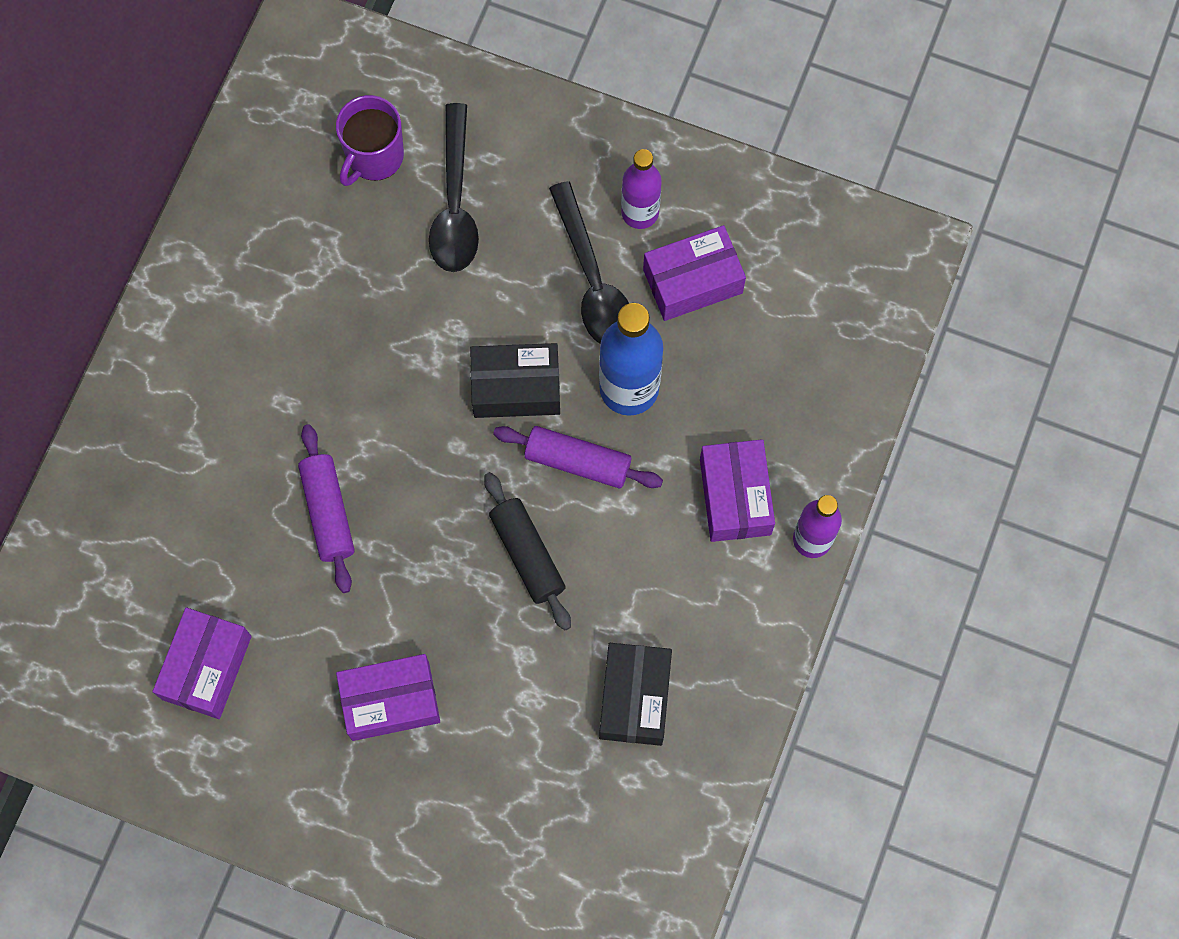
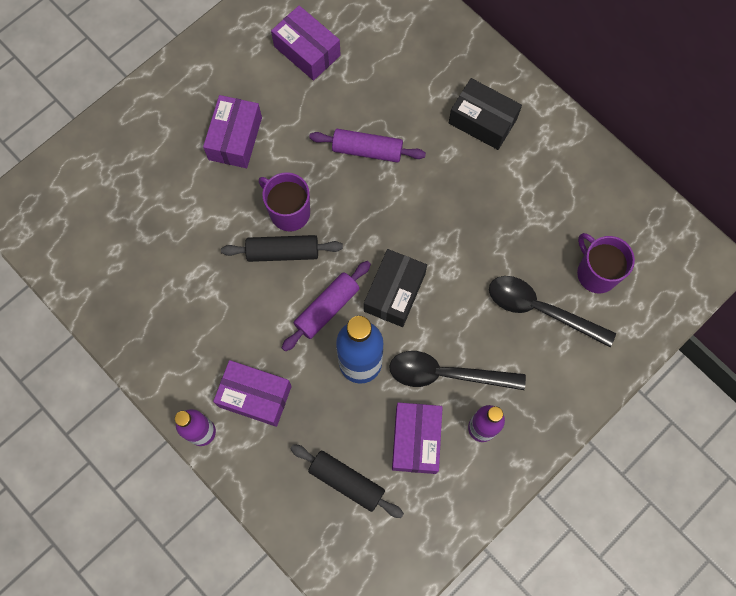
camera: 115 degrees right, 0 degrees up
(467, 574) = (289, 212): none -> purple mug
(634, 698) = (162, 275): black box -> black box (482, 121)
(783, 339) = (346, 481): none -> black rolling pin

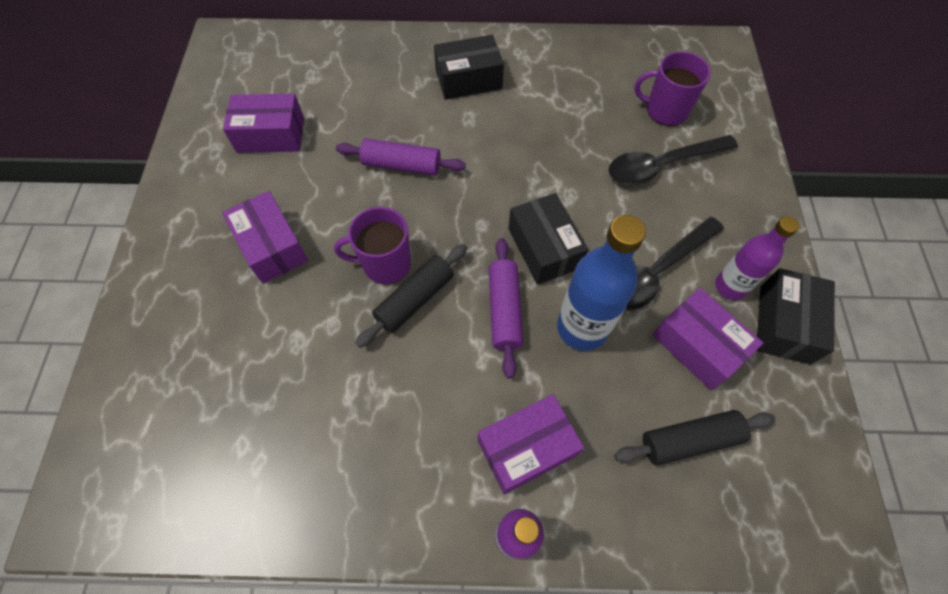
camera: 45 degrees left, 10 degrees down
(367, 150) = (401, 165): purple rolling pin -> purple rolling pin turned 45 degrees clockwise
(486, 481) = (784, 324): none -> black box

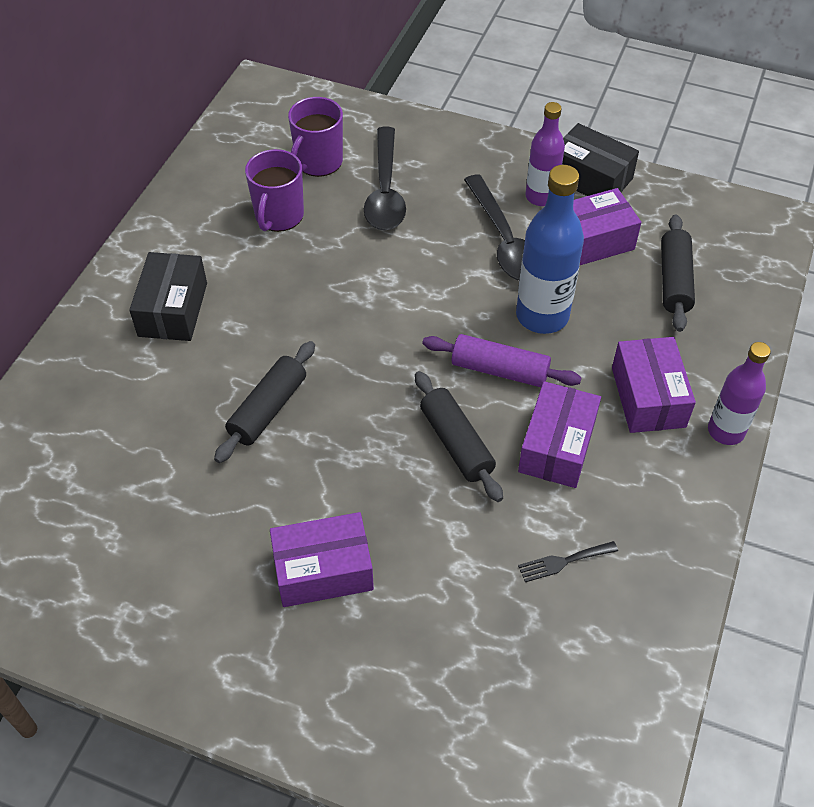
camera: 70 degrees left, 10 degrees down
(271, 135) = (140, 540): purple box -> purple box (557, 446)
(322, 417) = (563, 561): none -> black fork
(385, 263) = (399, 459): purple mug -> purple mug (279, 216)
(401, 165) = (268, 409): purple rolling pin -> black rolling pin
(544, 248) = (441, 315): black box -> none

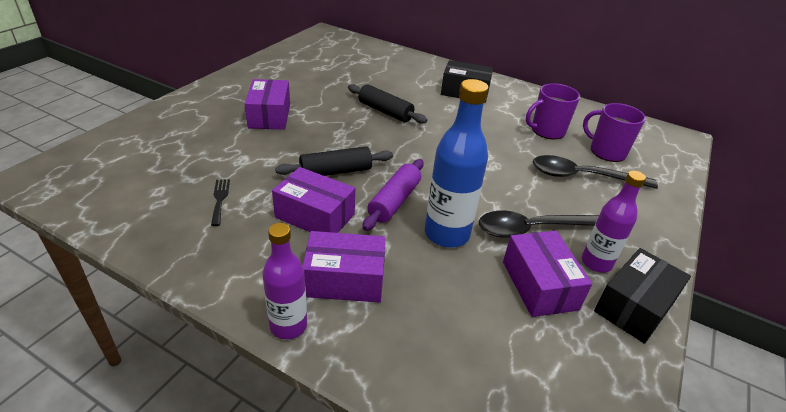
camera: 95 degrees right, 15 degrees down
(279, 216) = (547, 131): purple mug -> purple mug turned 45 degrees counterclockwise
(674, 281) = (487, 339): black rolling pin -> none

